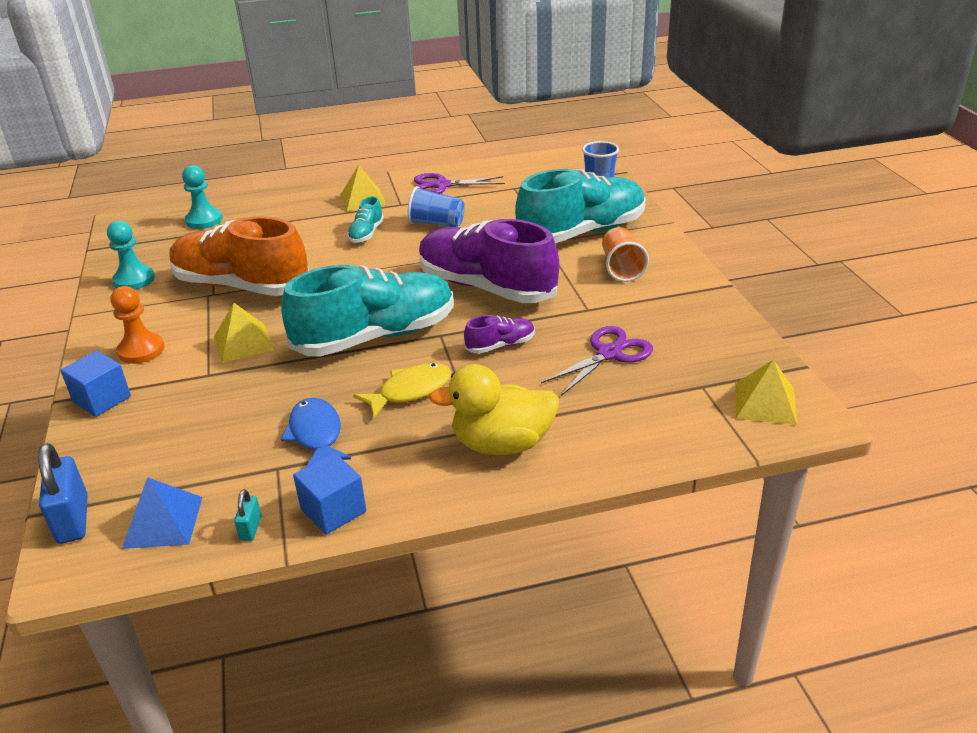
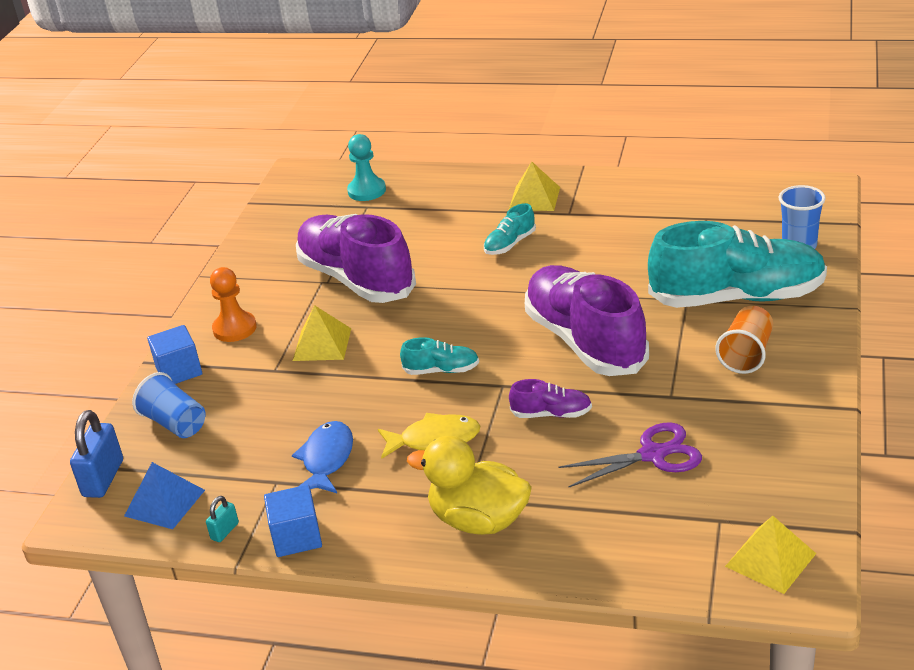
camera: 30 degrees right, 0 degrees up
(134, 280) = (268, 248): turquoise pawn -> none
(241, 286) = (356, 279): orange shoe -> purple shoe
(375, 336) = (441, 370): turquoise shoe -> turquoise shoe, size x0.42
(436, 224) = (589, 248): blue cup -> blue cup (175, 423)
(441, 185) = (628, 198): purple scissors -> none

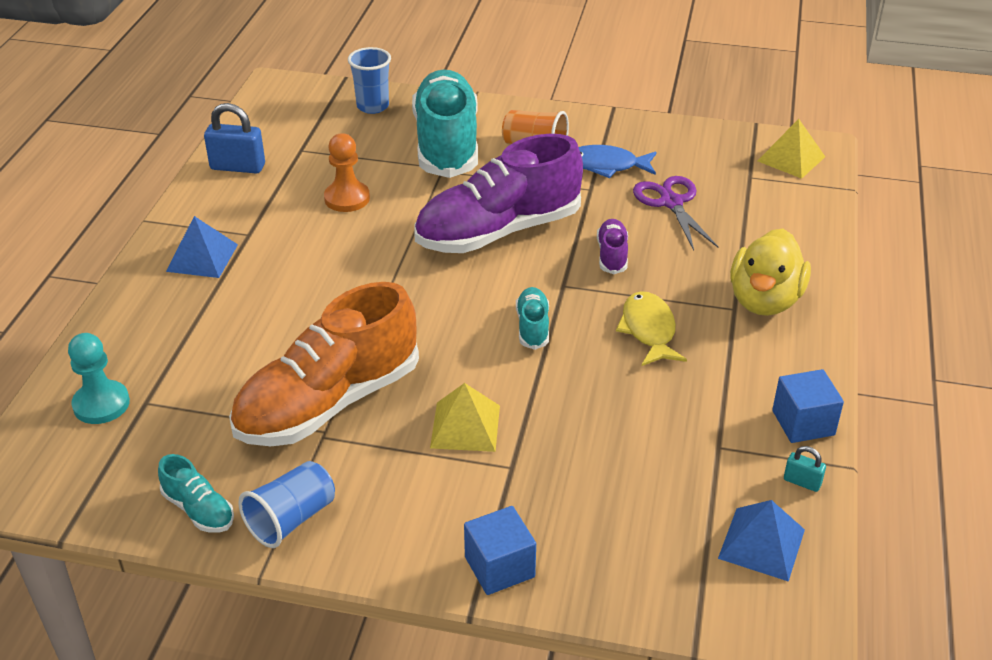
camera: 95 degrees left, 5 degrees up
(103, 478) = (721, 616): blue padlock -> blue padlock (238, 167)
(175, 423) = (613, 555): blue cup -> blue cup (291, 519)
(234, 328) = (411, 517): orange pawn -> orange pawn (347, 198)
(327, 459) = (680, 408): blue fish -> blue fish (607, 166)
(356, 279) = (328, 403): purple shoe -> orange shoe
(510, 244) = (297, 277): turquoise shoe -> turquoise shoe (199, 510)
(534, 198) = (202, 257): yellow pyramid -> blue pyramid

